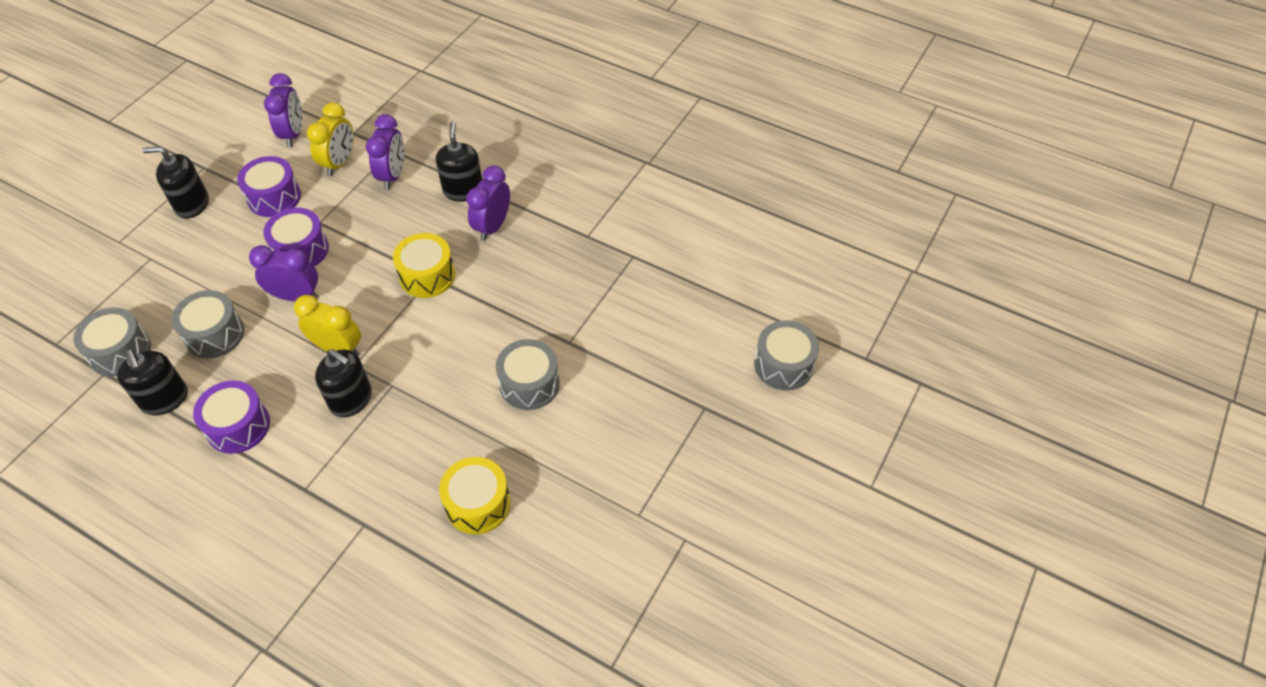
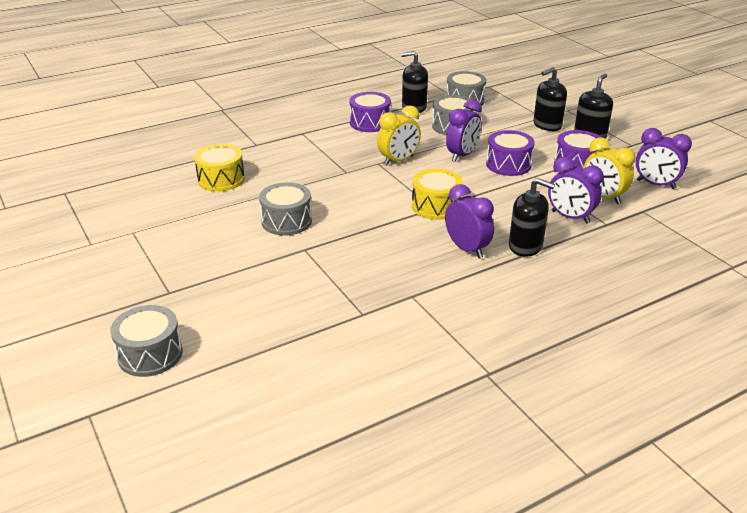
camera: 120 degrees right, 20 degrees down
(351, 399) = (350, 157): black soap dispenser -> black soap dispenser (547, 125)

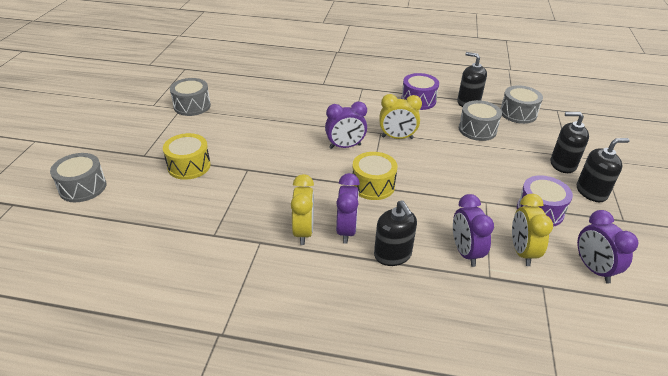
camera: 40 degrees right, 5 degrees up
(221, 179) = (270, 98): yellow drum -> yellow drum (189, 166)
(286, 221) = (265, 144): grey drum -> grey drum (192, 106)
(435, 268) = (303, 232): none -> yellow clock
(462, 155) = (451, 156): purple clock -> purple clock (345, 146)
(508, 164) = (478, 181): purple drum -> none

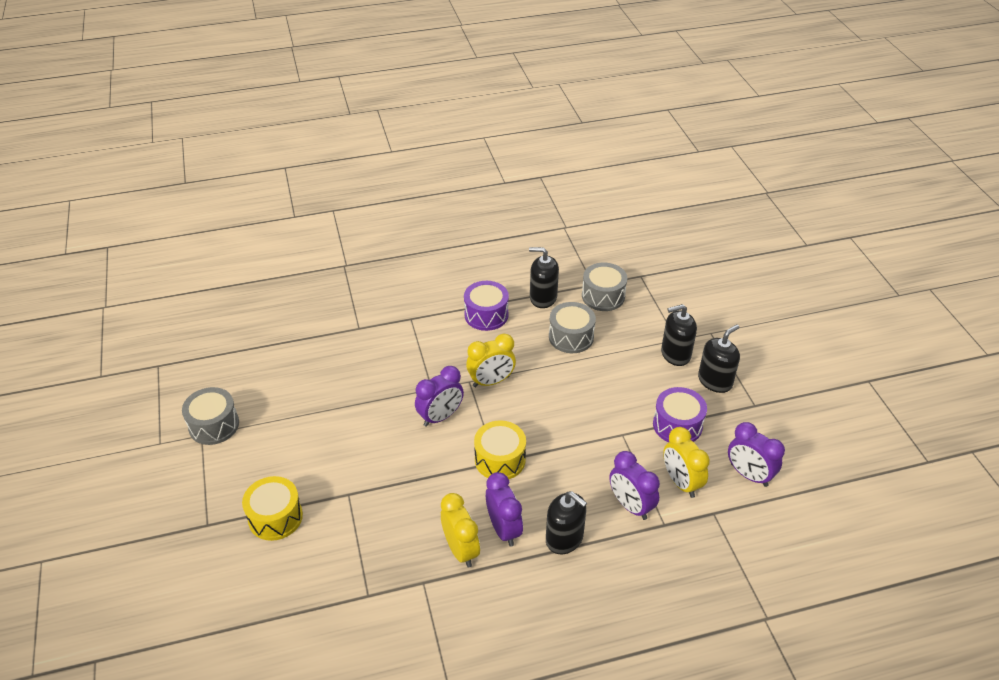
camera: 25 degrees left, 5 degrees up
(83, 187) = (165, 601): grey drum -> none

